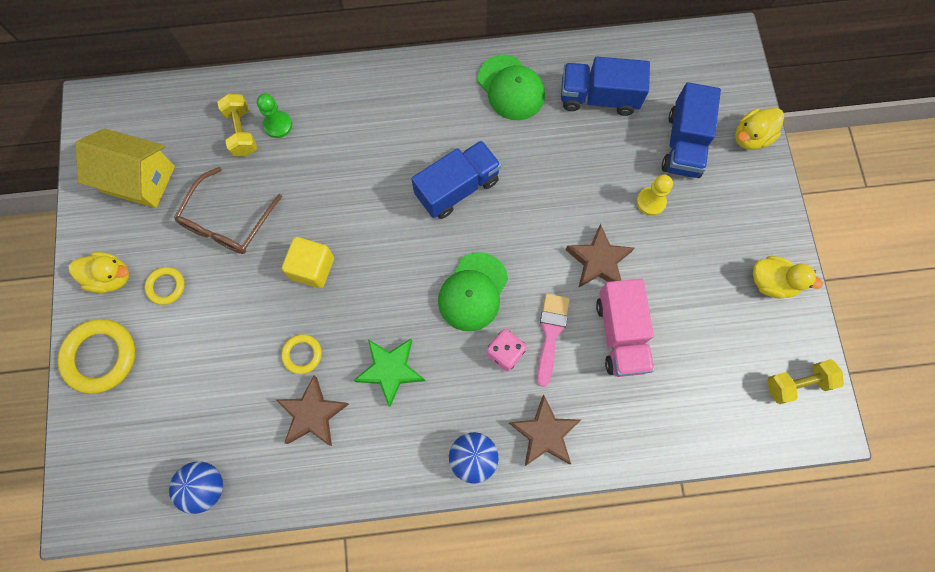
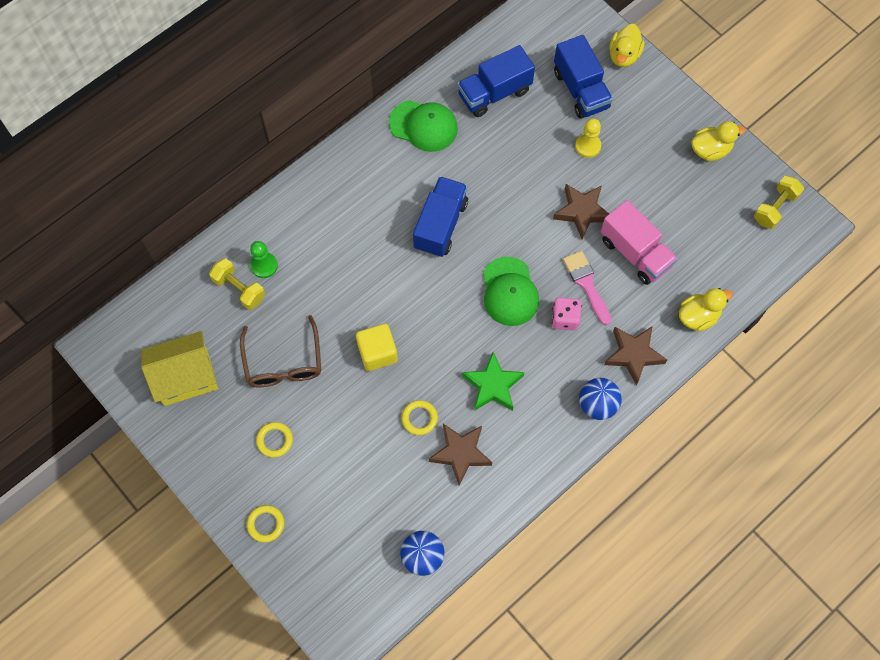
camera: 35 degrees left, 5 degrees down
(100, 357) = (266, 524): yellow ring -> yellow ring, size x0.54
(111, 277) = (225, 463): yellow duck -> yellow duck (698, 316)

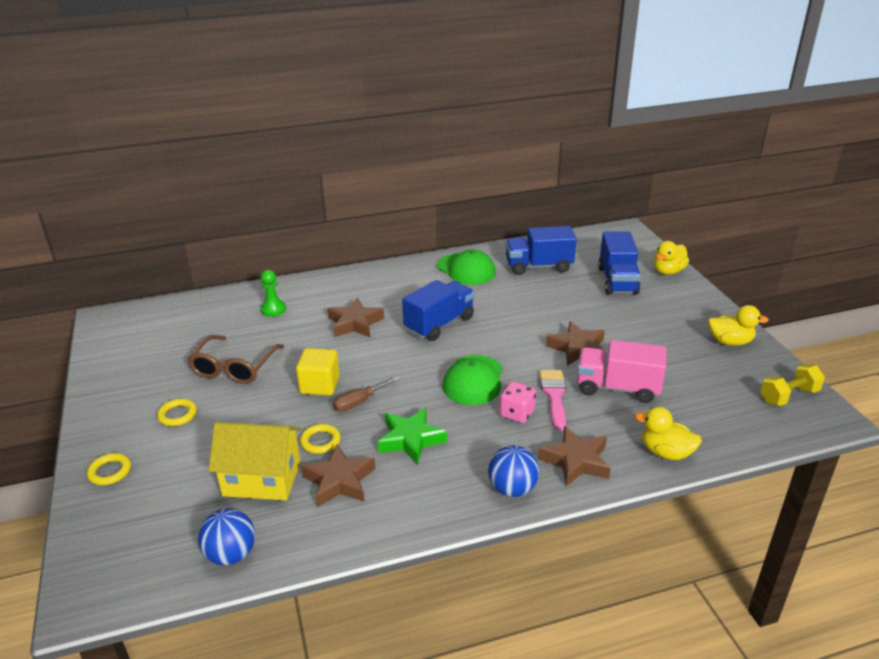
camera: 25 degrees right, 35 degrees down
(185, 377) = (148, 353): yellow house -> yellow house (262, 478)
(239, 289) = (241, 317): yellow dumbbell -> none
(358, 255) = (355, 323): none -> brown star
(425, 360) = (359, 402): none -> brown screwdriver
(588, 146) = (606, 312): yellow pawn -> none
(635, 253) = (617, 388): pink truck -> pink truck turned 120 degrees clockwise
(698, 316) = (666, 452): yellow duck -> yellow duck turned 150 degrees counterclockwise

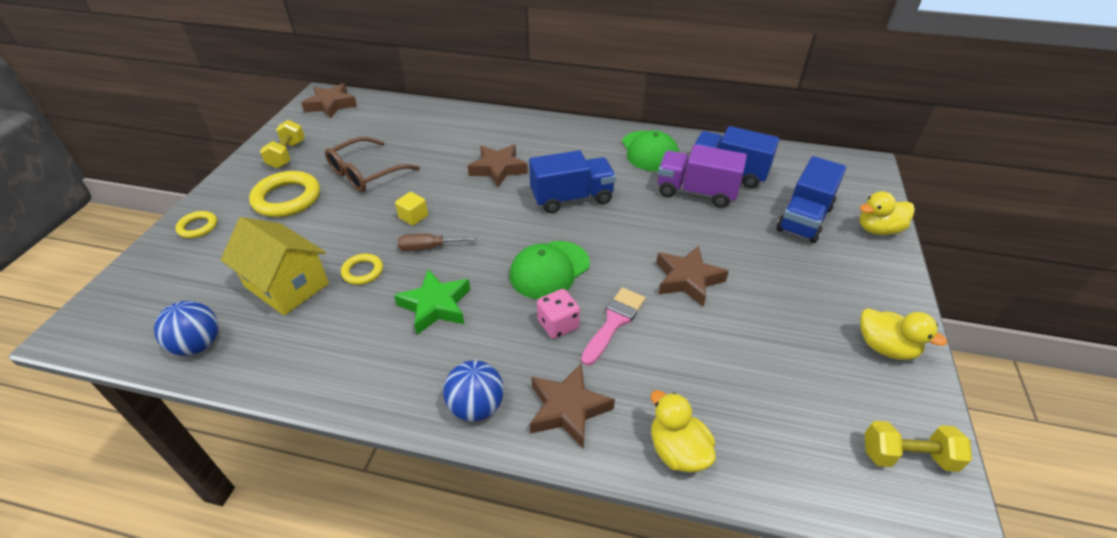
camera: 30 degrees right, 10 degrees up
(131, 380) = (287, 154): none -> yellow dumbbell
(177, 415) = (287, 198): yellow ring -> yellow ring, size x1.86
(273, 309) = (445, 132): green pawn -> none
(320, 385) = (413, 217): yellow cube -> yellow cube, size x0.63
(339, 481) = (340, 318): brown star -> brown star (331, 105)
(528, 288) = (696, 192): none -> purple truck
(617, 388) = (691, 345): pink truck -> none

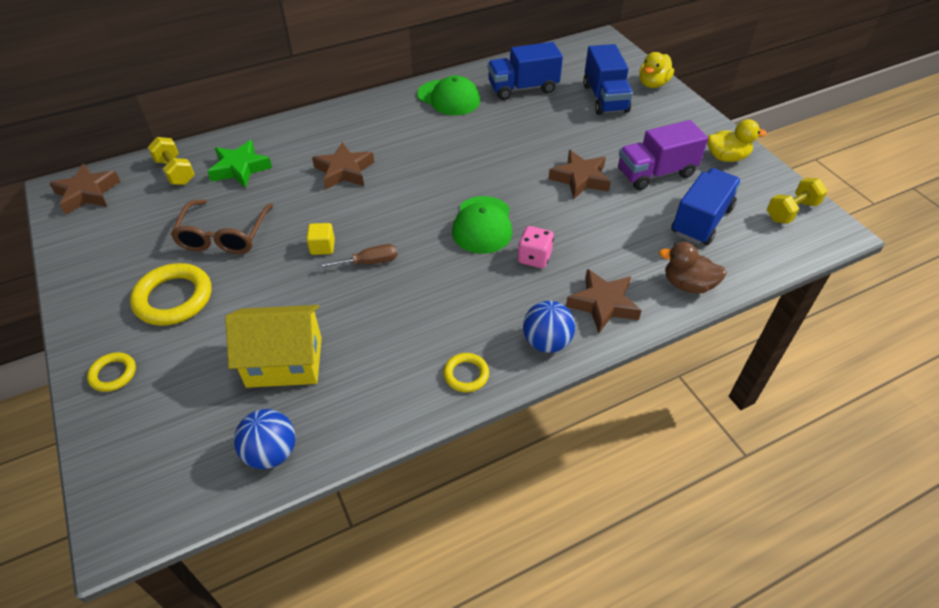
camera: 40 degrees left, 5 degrees up
(287, 154) = (110, 262): yellow dumbbell -> yellow dumbbell (175, 172)
(362, 271) = (337, 312): yellow ring -> yellow ring (466, 374)
(428, 248) = (369, 262): brown screwdriver -> brown screwdriver turned 150 degrees counterclockwise
(435, 306) = (432, 299): green star -> green star (240, 168)
(572, 198) = (434, 164): blue truck -> blue truck (701, 221)
(614, 322) = (567, 234): pink brush -> none
(677, 451) = (687, 285): yellow duck -> brown duck
(696, 192) = (517, 114): purple truck -> purple truck (655, 173)

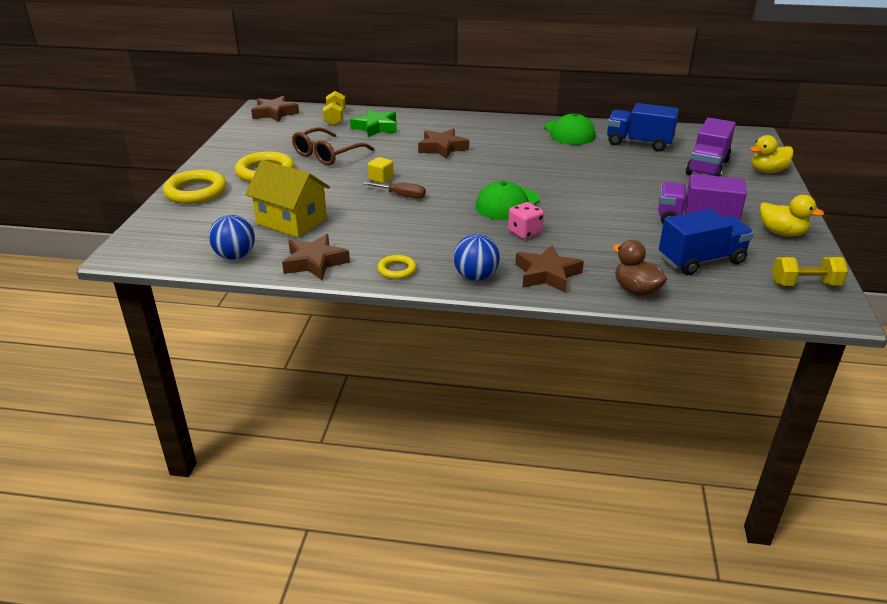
camera: 35 degrees right, 15 degrees down
(113, 374) = (196, 192): yellow ring -> yellow ring, size x1.86
(580, 179) = (621, 204): brown star -> brown star (315, 262)
(605, 98) = (707, 167): blue truck -> purple truck

